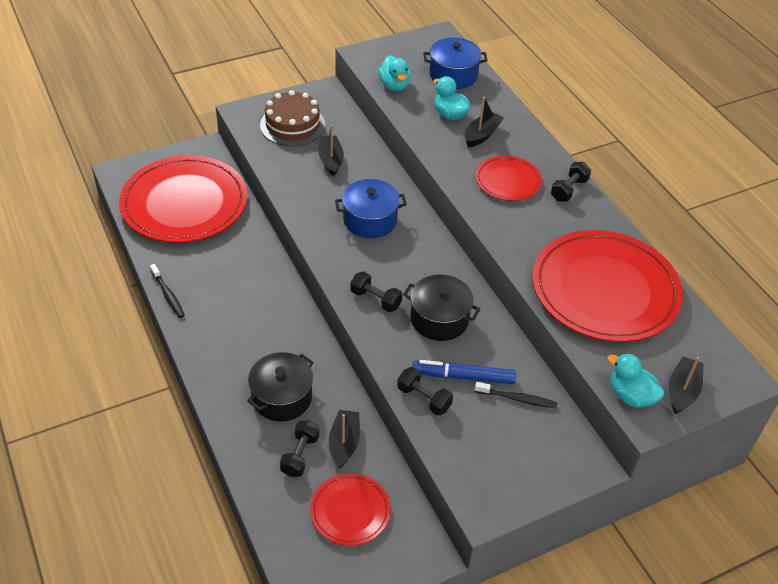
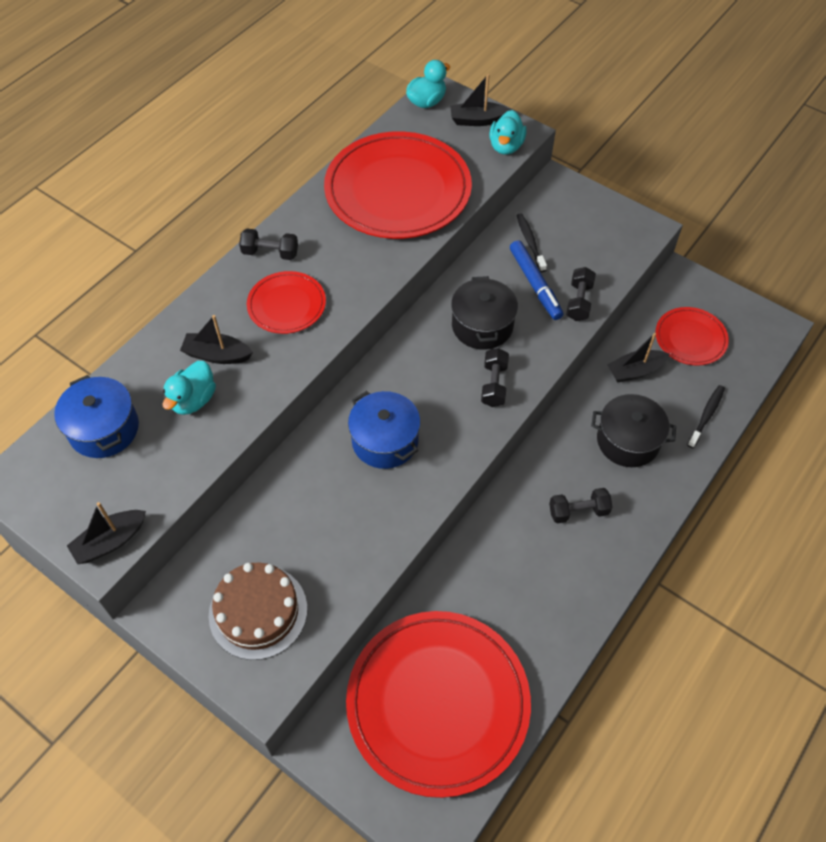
camera: 115 degrees left, 10 degrees up
(168, 295) = (586, 621): black toothbrush -> black toothbrush (706, 415)
(300, 455) = (672, 396): black dumbbell -> black dumbbell (578, 511)
(331, 160) = (305, 530): black boat -> black boat (110, 541)
(394, 86) = (160, 483): turquoise duck -> turquoise duck (426, 102)

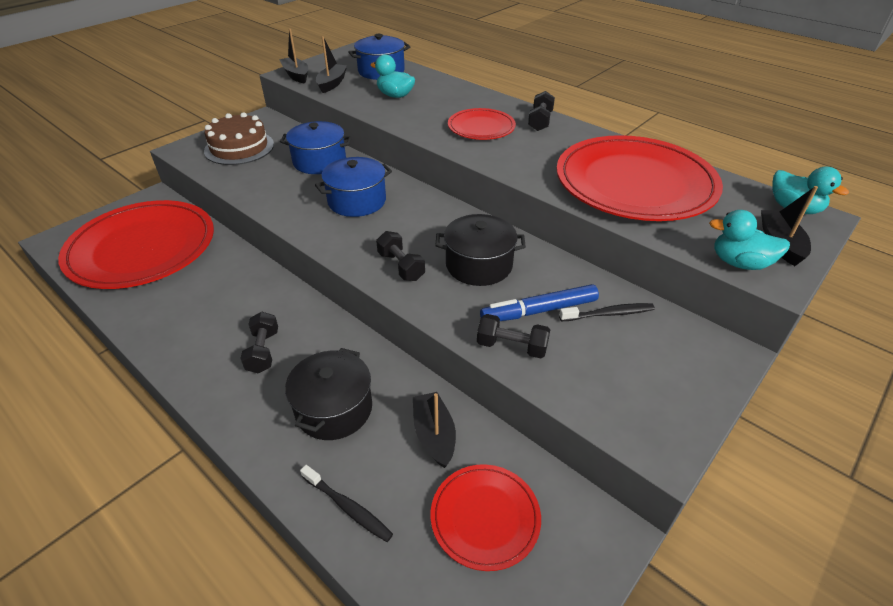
camera: 95 degrees right, 15 degrees down
(217, 355) = (434, 102): black boat -> black boat (332, 84)
(295, 499) = (319, 161): none -> blue pot
(494, 385) = (401, 266): black dumbbell -> black dumbbell turned 45 degrees clockwise

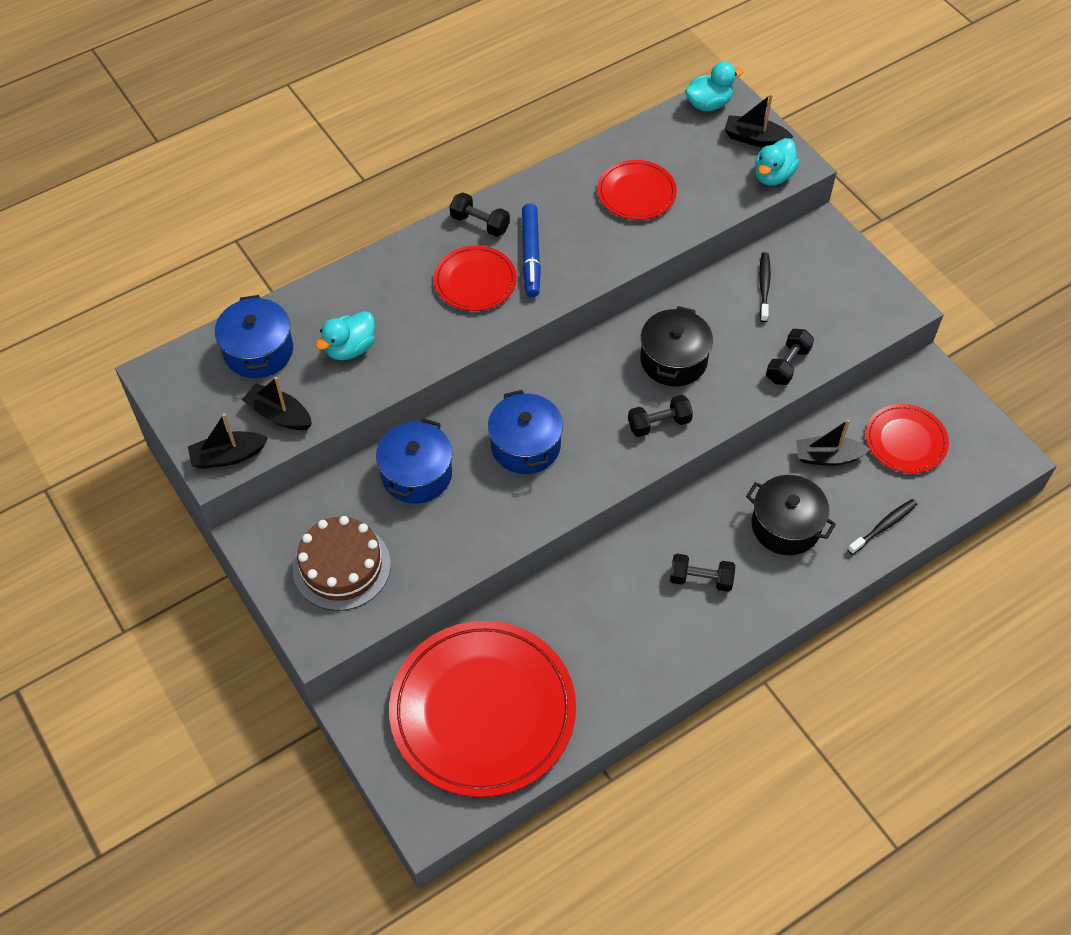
camera: 75 degrees left, 15 degrees up
(539, 310) = (748, 333): blue marker -> blue marker (530, 255)
(634, 183) = (636, 193): red plate -> red plate, size x0.49

